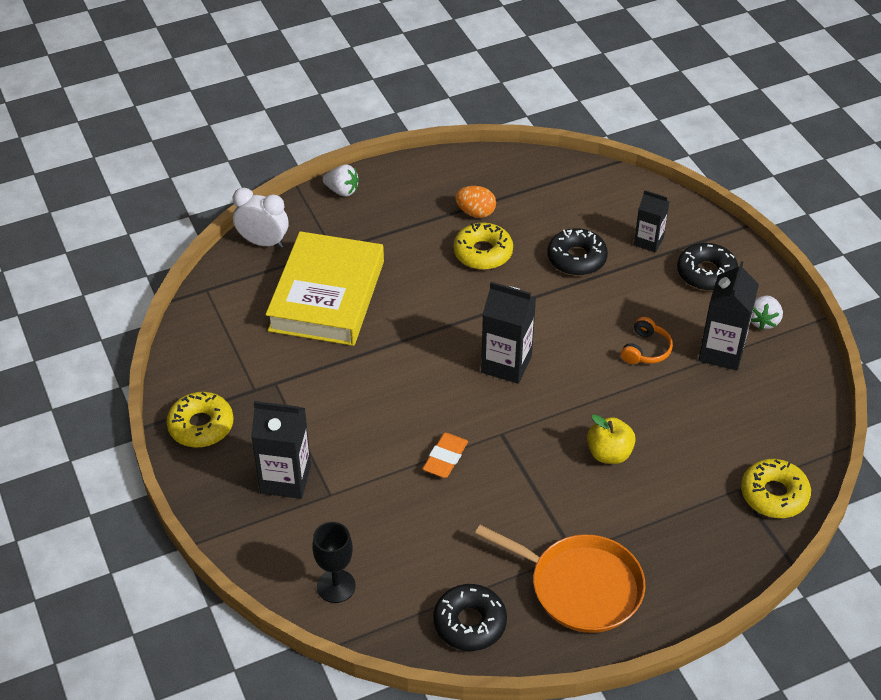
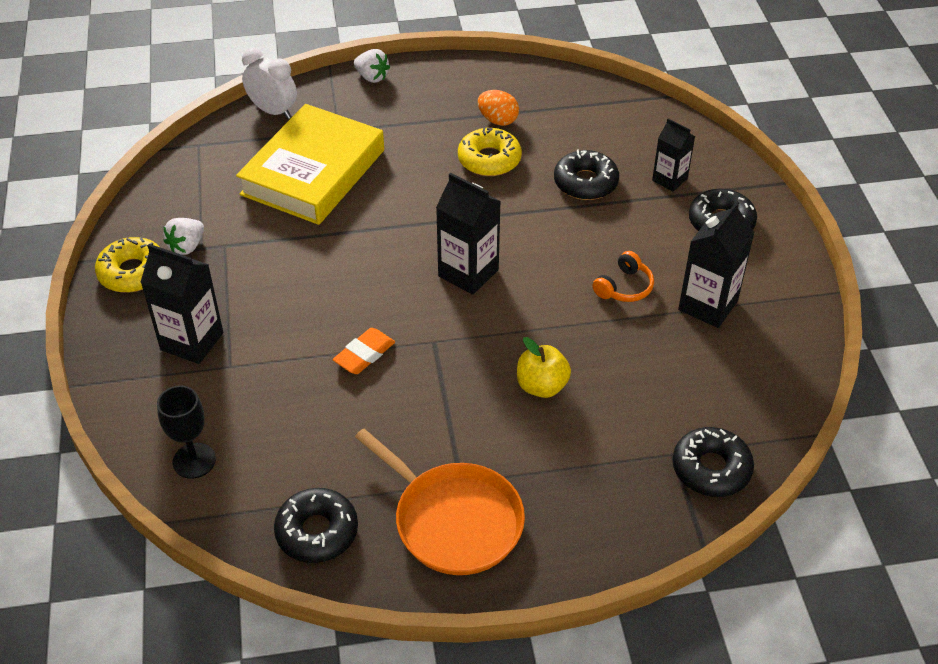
camera: 15 degrees right, 0 degrees up
(763, 321) = (766, 282): white strawberry -> white strawberry (187, 246)
(774, 494) = (711, 469): yellow donut -> black donut

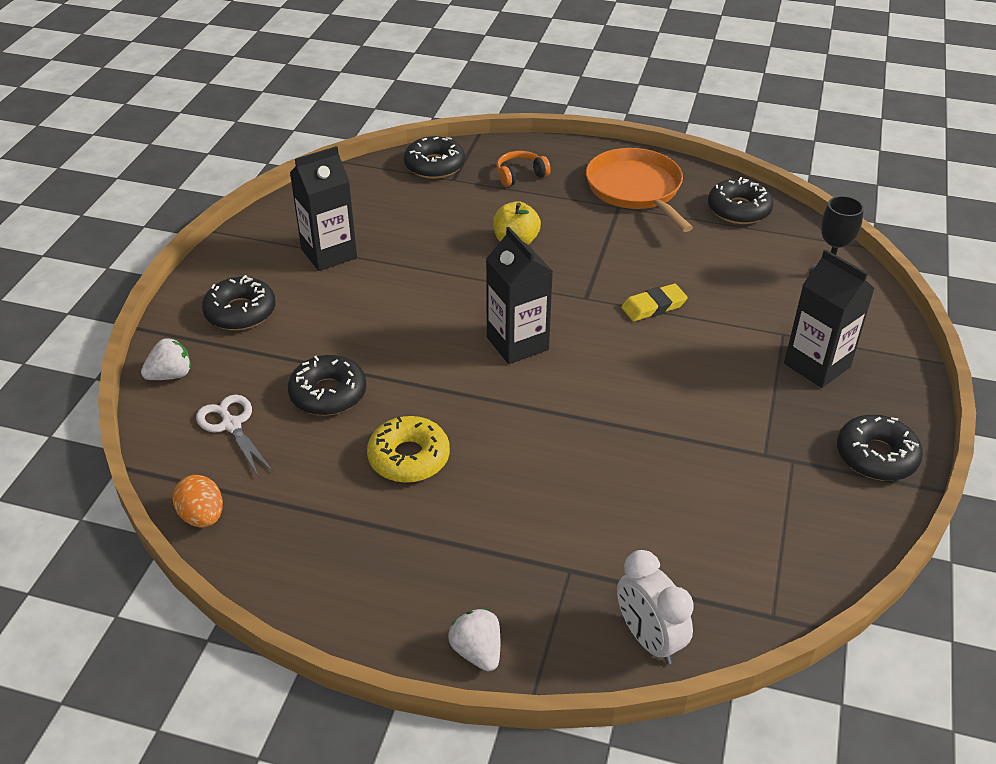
camera: 155 degrees left, 5 degrees down
(133, 272) = (876, 456): yellow donut -> black donut
(187, 246) = (809, 467): white strawberry -> white strawberry (171, 375)
(313, 172) = (628, 515): yellow book -> none
(364, 354) = (653, 306): orange eraser -> yellow eraser
(498, 120) = (358, 509): orange egg -> orange egg (202, 516)
(624, 287) = (384, 288): orange headphones -> orange headphones (520, 175)
(632, 140) = (231, 425): none -> white scissors
(669, 179) = (241, 368): black carton -> none

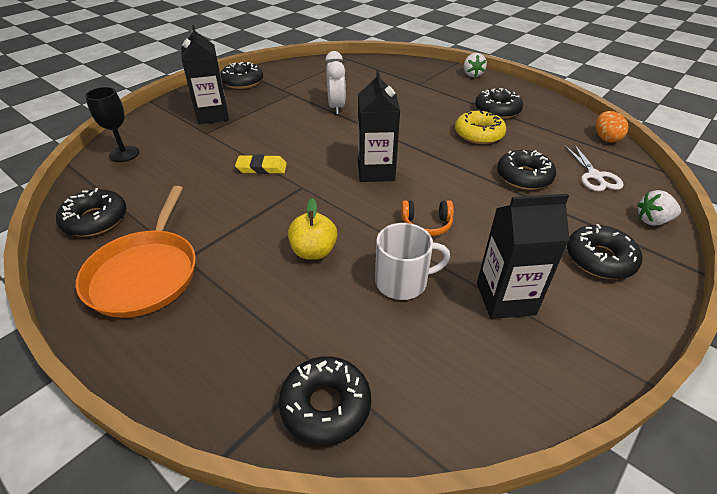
camera: 155 degrees left, 0 degrees up
(394, 533) = (497, 110): none -> black donut
(422, 242) = (402, 281): none -> white mug
(520, 175) = (236, 341): orange headphones -> orange headphones (426, 224)
(648, 639) = (401, 64): white clock -> white clock (336, 107)

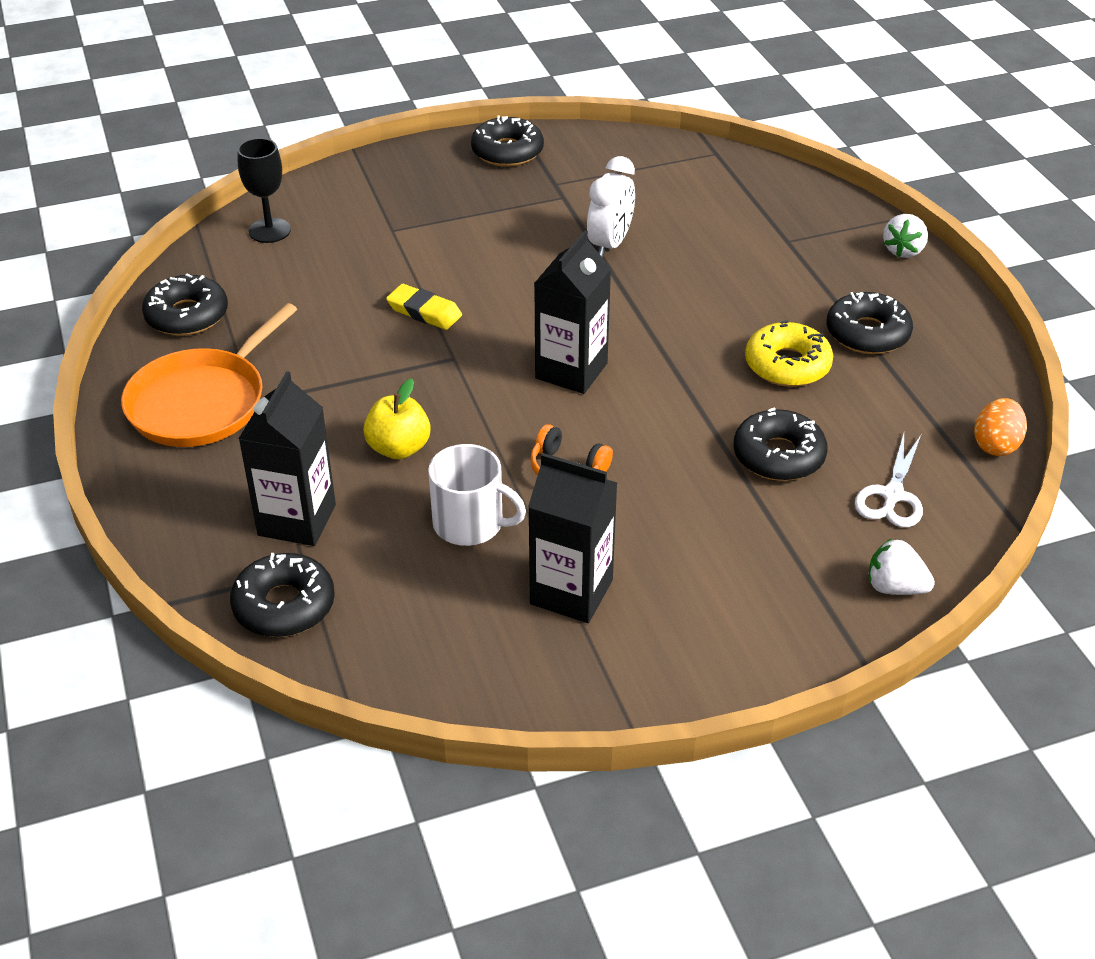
camera: 30 degrees right, 0 degrees up
(212, 115) = (421, 202): black carton -> black carton (297, 520)
(599, 259) = (748, 600): black donut -> none

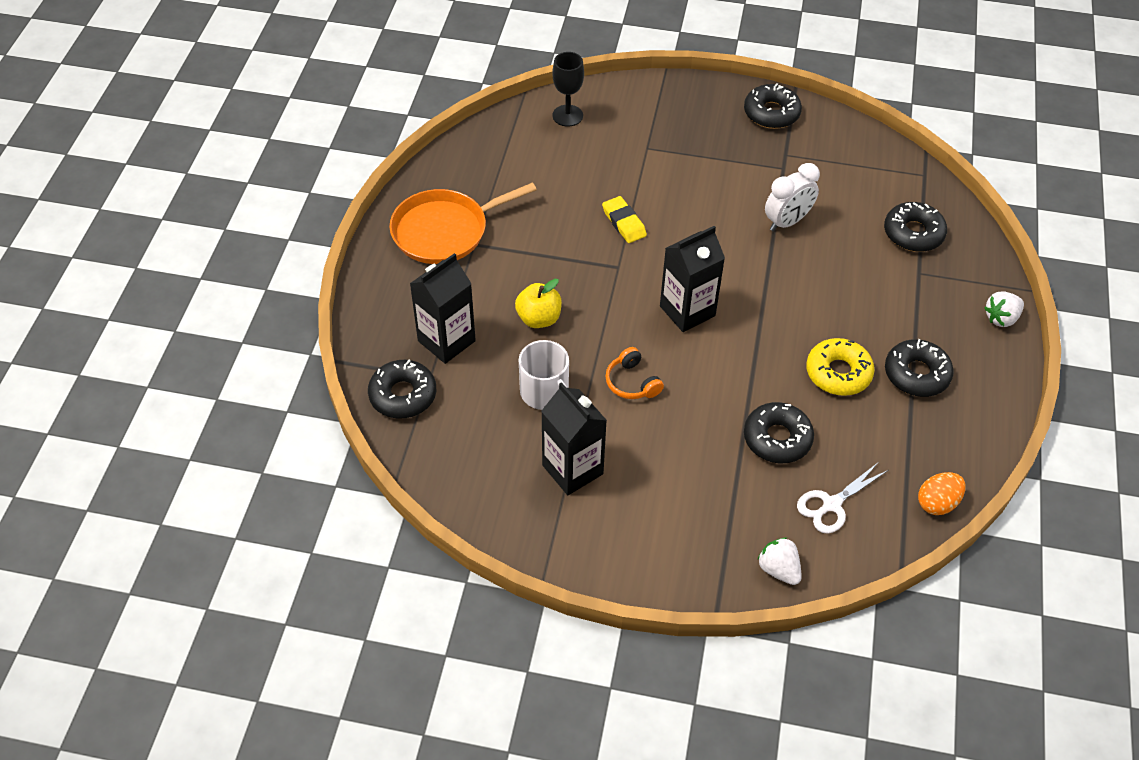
camera: 30 degrees right, 10 degrees up
(187, 315) = (475, 162): black donut -> black donut (913, 233)

